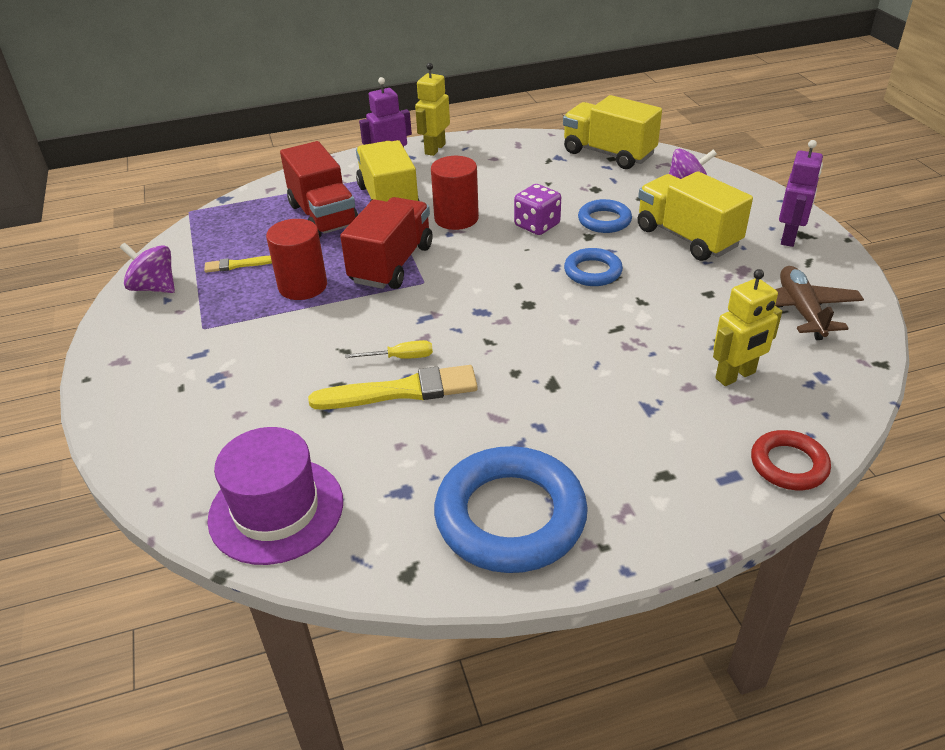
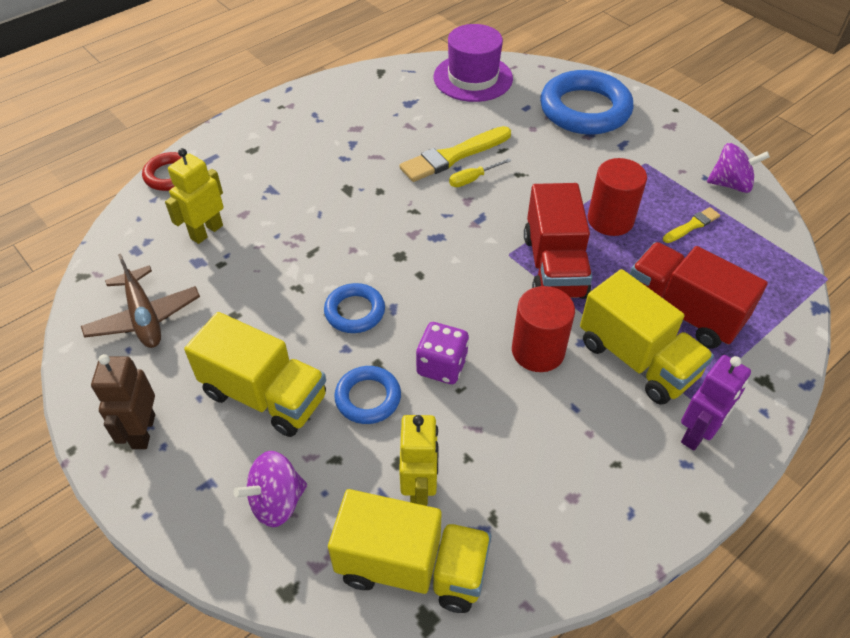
camera: 155 degrees right, 10 degrees up
(434, 149) = (670, 494): yellow robot -> yellow robot (419, 488)
(510, 516) = (339, 106): blue ring -> blue ring (585, 109)
(789, 237) = (143, 431): purple robot -> brown robot

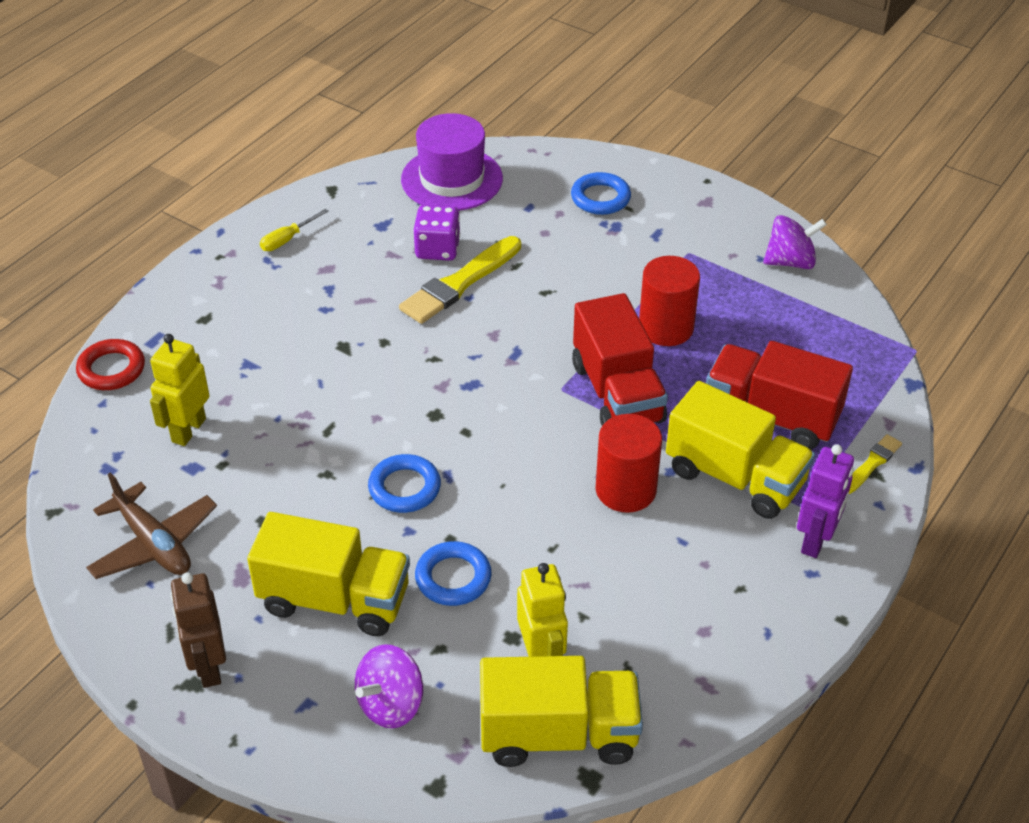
camera: 15 degrees left, 5 degrees down
(441, 366) = (524, 527): purple dice -> purple dice (437, 249)
(473, 179) = (492, 308): yellow screwdriver -> yellow screwdriver (287, 239)
(585, 109) = (600, 198): blue ring -> blue ring, size x0.53
(692, 225) = (758, 318): yellow brush -> yellow brush (872, 463)

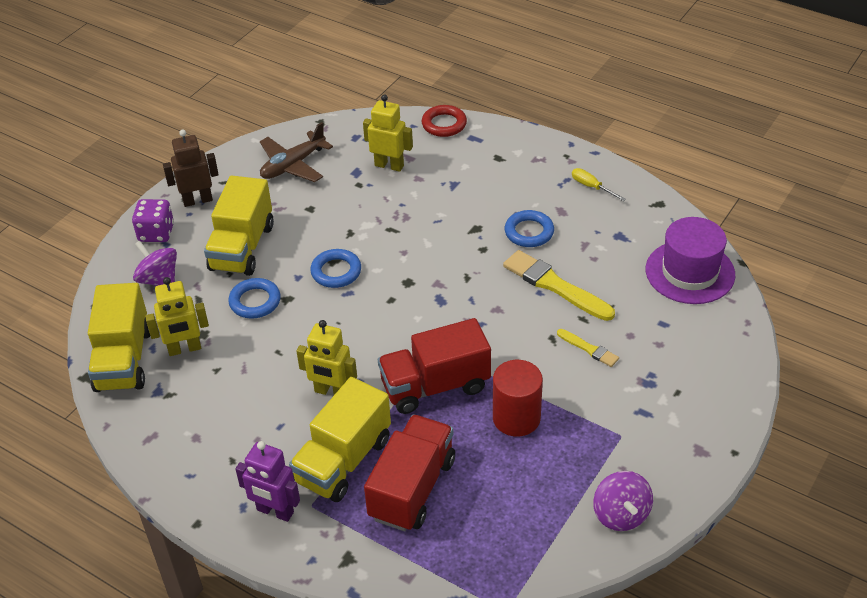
camera: 90 degrees right, 0 degrees up
(437, 249) = (595, 270): purple dice -> purple dice (156, 233)
(600, 198) = (687, 371): blue ring -> blue ring (529, 232)
(625, 490) = (331, 392): red cylinder -> yellow robot
(872, 463) = (357, 558): yellow brush -> yellow brush (589, 349)

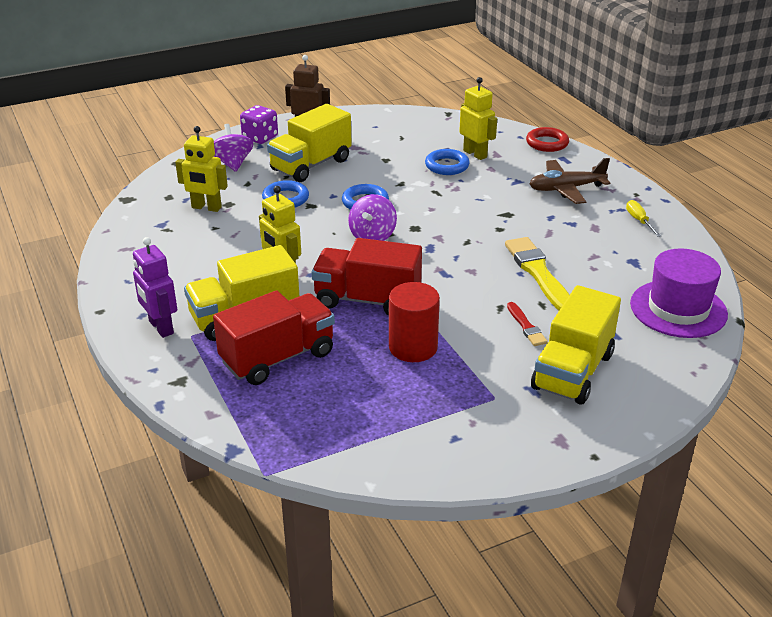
camera: 30 degrees right, 10 degrees down
(124, 359) = (159, 198): yellow truck -> yellow truck (572, 371)
(293, 165) = (400, 131): brown plane -> brown plane (566, 189)
(529, 232) = (551, 231): blue ring -> blue ring (447, 166)
(589, 349) = (526, 326): yellow brush -> red brush
(621, 514) = (436, 454): purple spinning top -> purple spinning top (372, 236)

